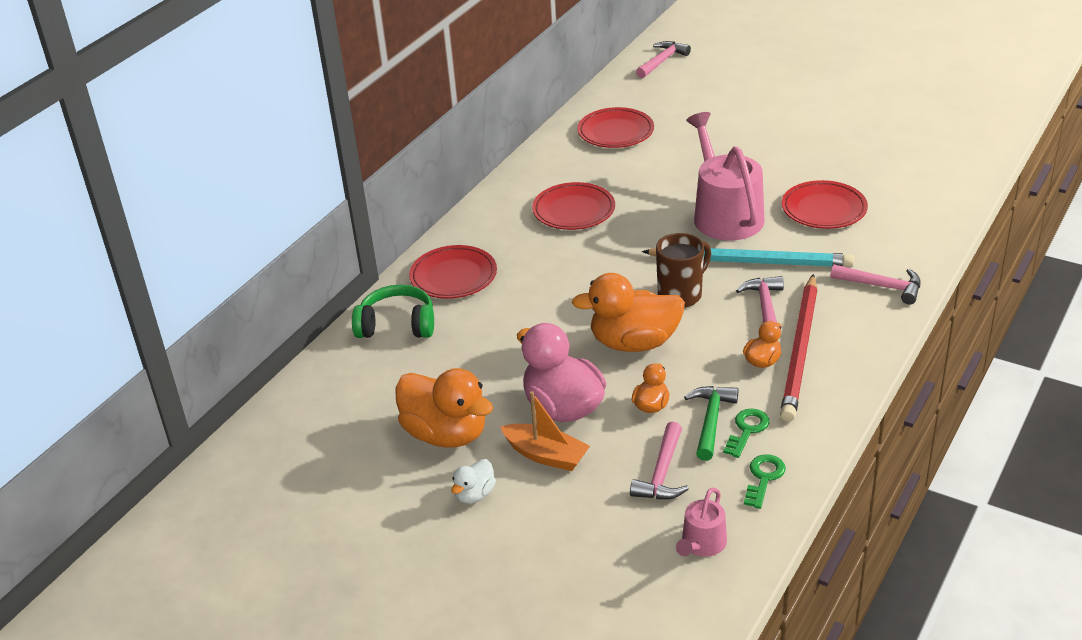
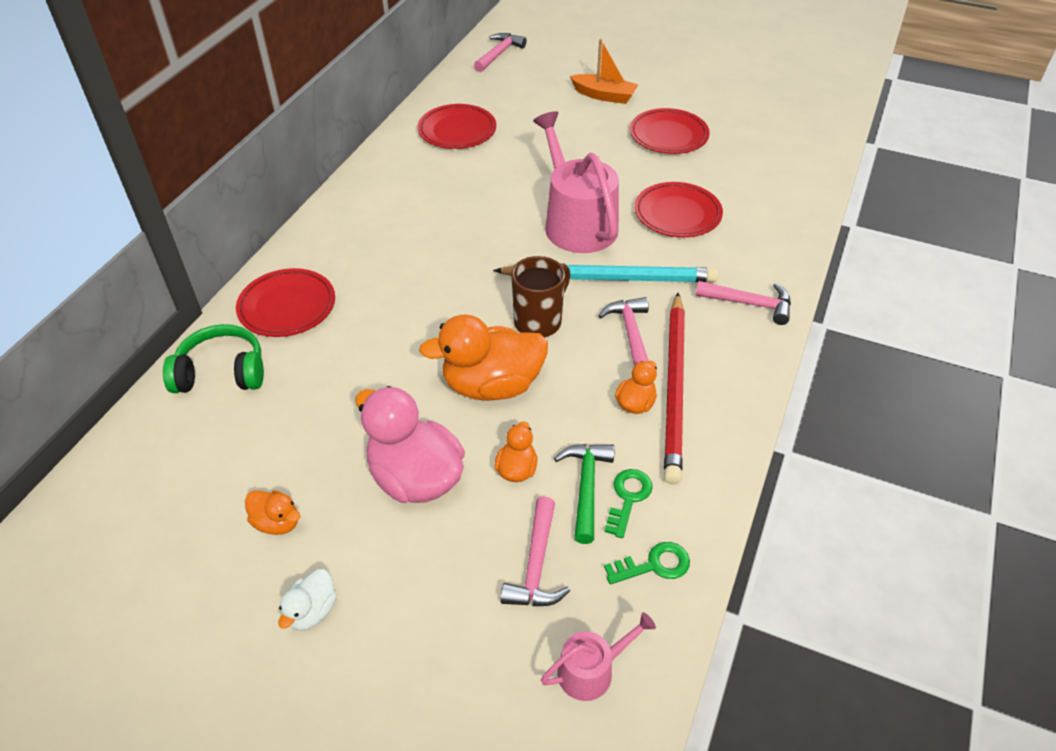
camera: 10 degrees left, 10 degrees up
(446, 434) = (277, 522): orange duck -> orange duck, size x0.48
(546, 455) = (397, 547): orange boat -> orange boat (604, 96)
(574, 211) = (417, 222): red plate -> red plate (668, 136)
(702, 544) = (591, 670): pink watering can -> pink watering can turned 135 degrees counterclockwise
(764, 478) = (654, 565): green key -> green key turned 60 degrees clockwise

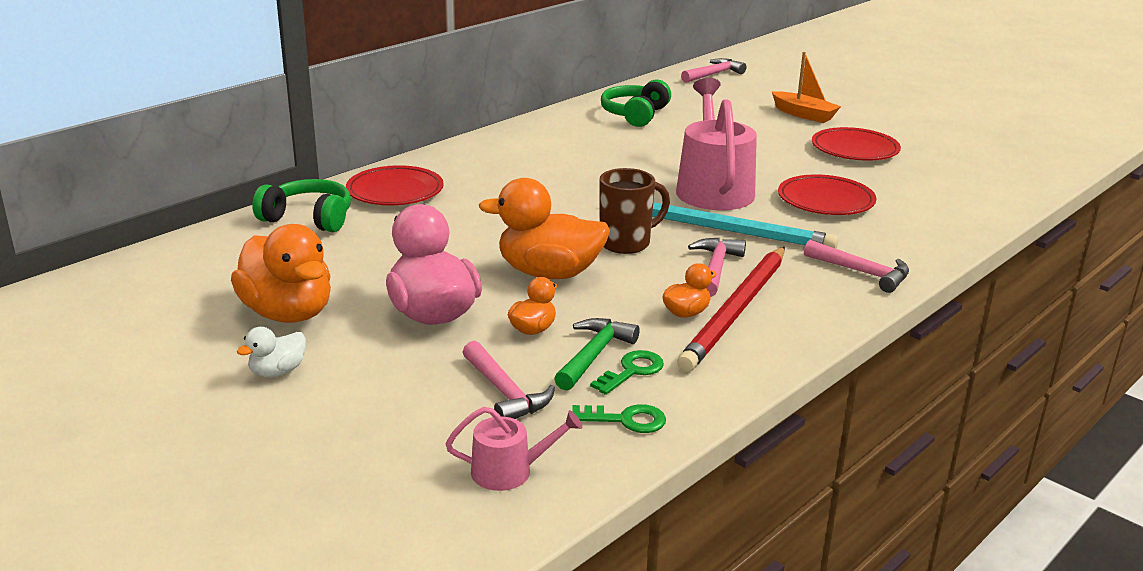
camera: 20 degrees right, 20 degrees down
(277, 522) = (288, 313): orange duck -> orange duck, size x2.08
(457, 131) = (635, 115): red plate -> green headphones
(536, 566) = (505, 393): pink hammer -> pink hammer turned 60 degrees counterclockwise

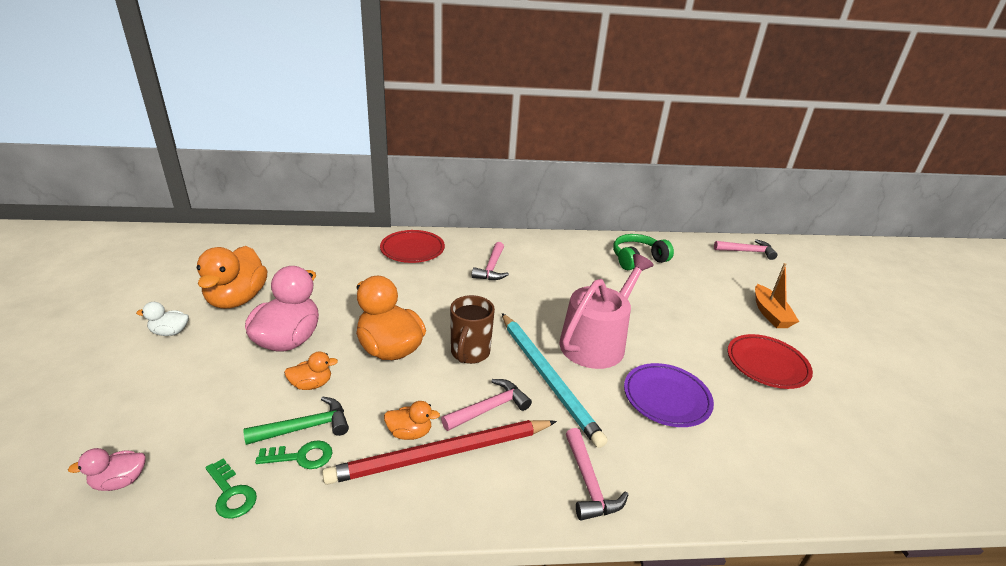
camera: 40 degrees right, 5 degrees up
(308, 218) = (347, 246): green headphones -> none
(505, 393) = (220, 421): pink hammer -> pink hammer (491, 268)
(509, 471) = (120, 481): pink watering can -> pink duck
(627, 243) = (469, 353): brown mug -> brown mug turned 90 degrees clockwise
(825, 201) = (666, 398): red plate -> purple plate

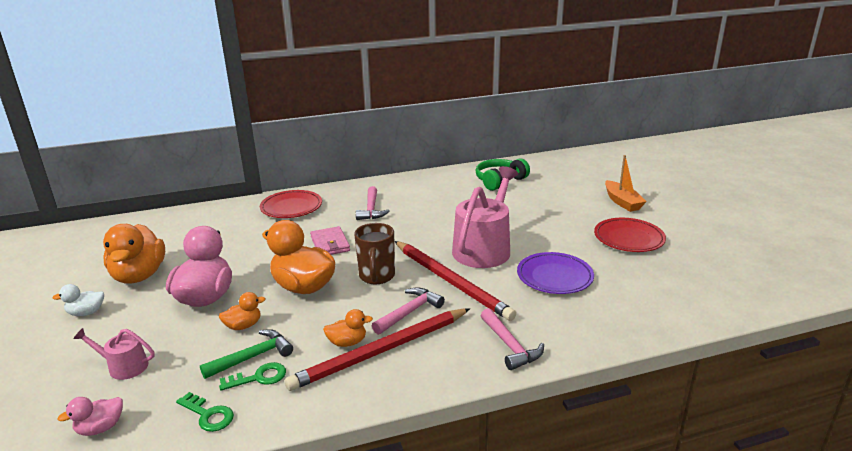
camera: 10 degrees left, 5 degrees down
(176, 407) = (124, 366): none -> pink watering can
(435, 301) = (330, 244): none -> pink wallet
(547, 378) = (451, 281): turquoise pencil -> red pencil
(747, 251) = (591, 159): pink hammer -> none

